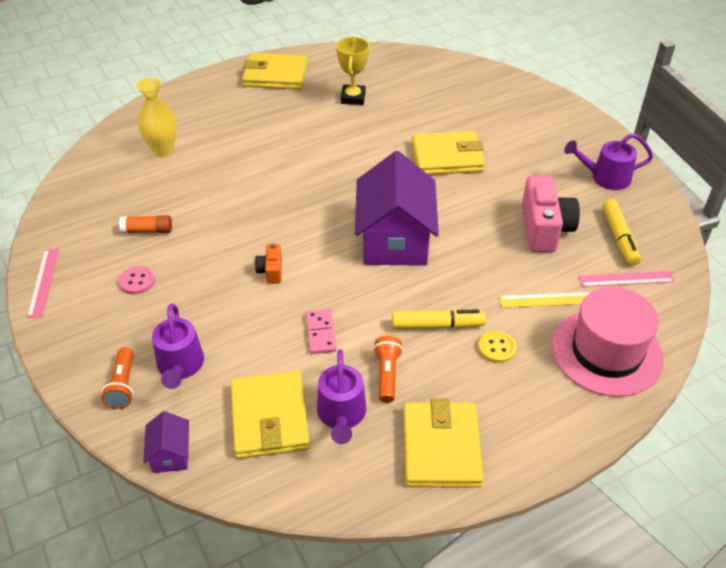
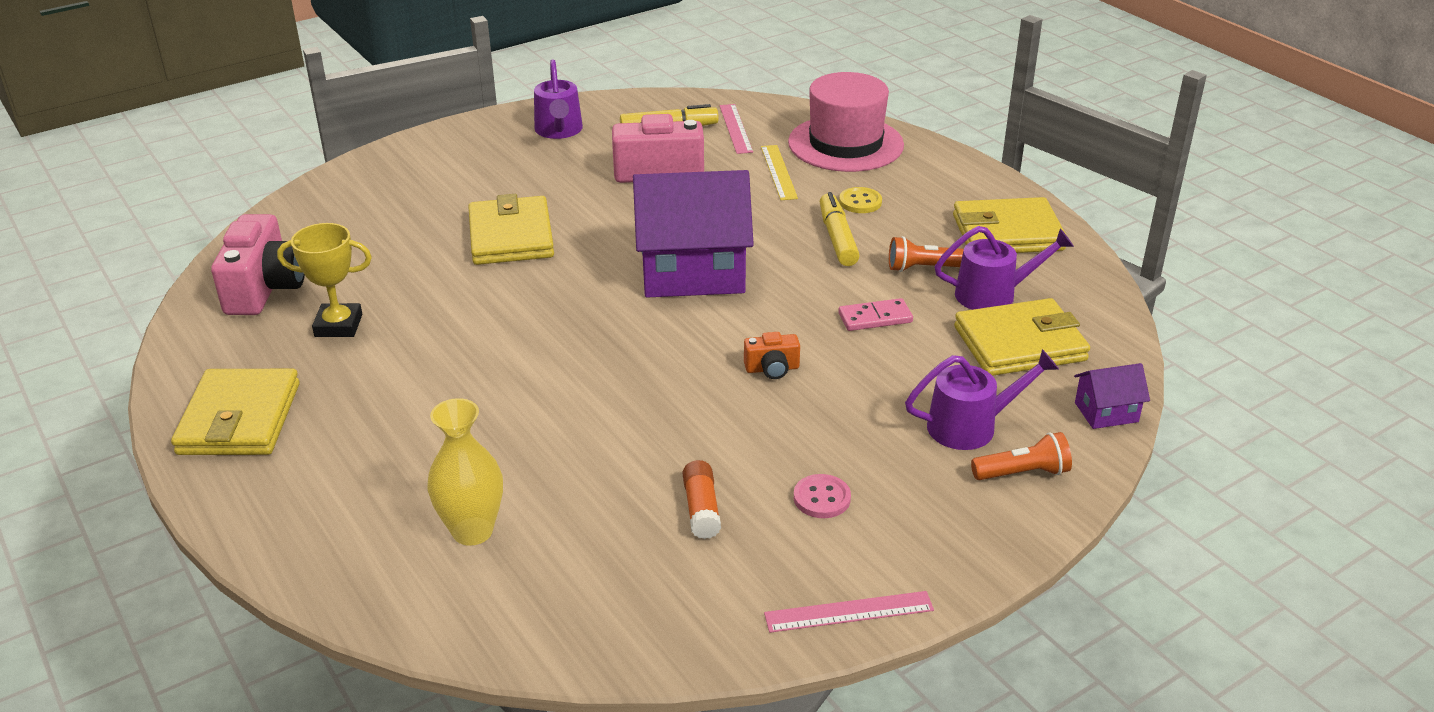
camera: 95 degrees left, 10 degrees down
(394, 71) = (265, 288): none -> pink camera

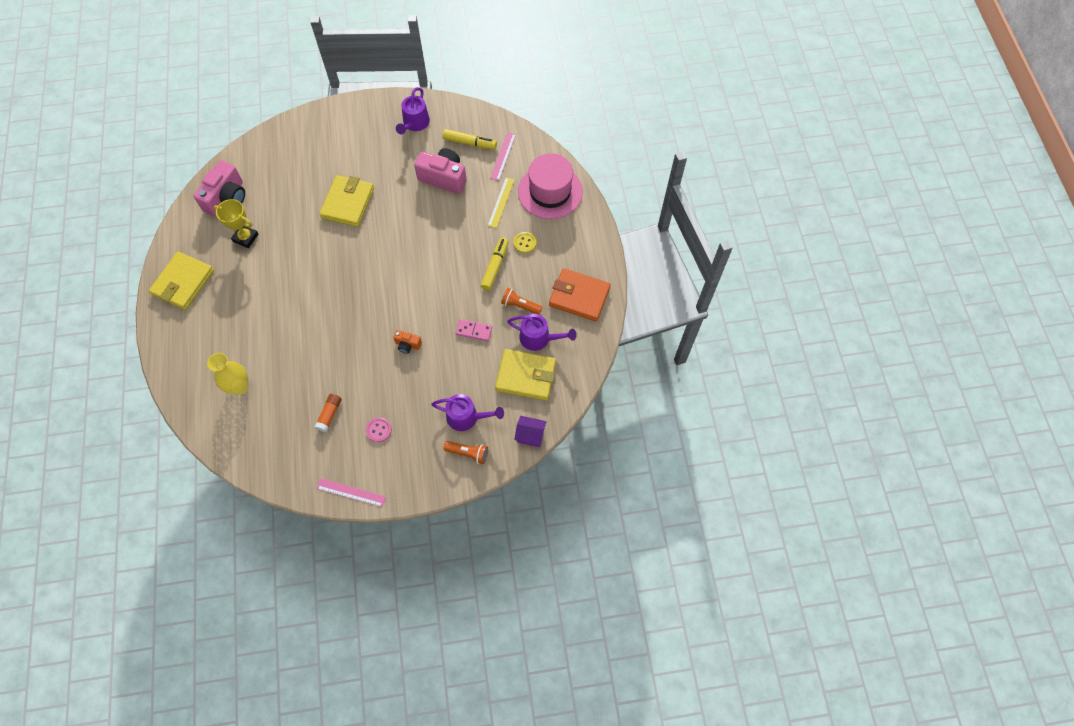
camera: 25 degrees right, 30 degrees up
(692, 272) = (413, 263): purple house -> none
(1007, 233) = (579, 296): yellow wallet -> orange wallet

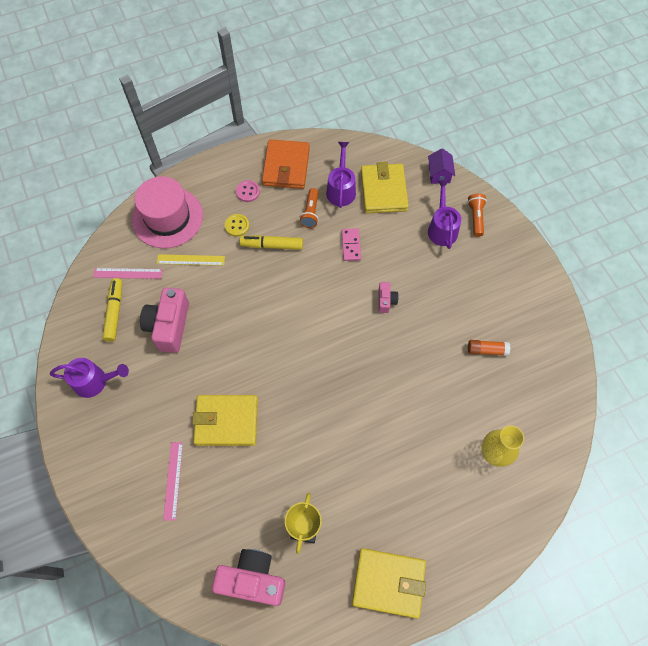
camera: 105 degrees left, 0 degrees up
(351, 492) = (553, 304): pink ruler -> pink ruler (173, 480)
(379, 430) = (484, 299): pink button -> pink button (248, 192)
(407, 345) = (386, 301): orange camera -> pink camera

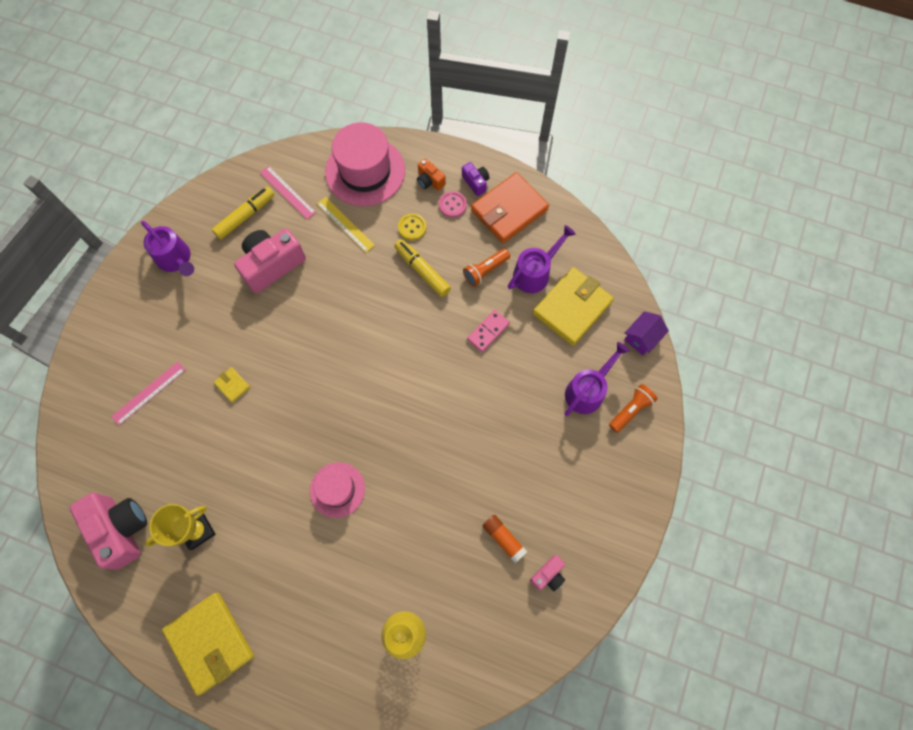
camera: 45 degrees right, 5 degrees up
(217, 189) = (430, 181): none -> orange camera
(226, 421) = (232, 385): yellow wallet -> yellow wallet, size x0.43
(247, 167) = (476, 182): none -> purple camera
(364, 417) = (337, 489): none -> pink hat
(386, 301) = (464, 409): pink camera -> pink camera (548, 575)

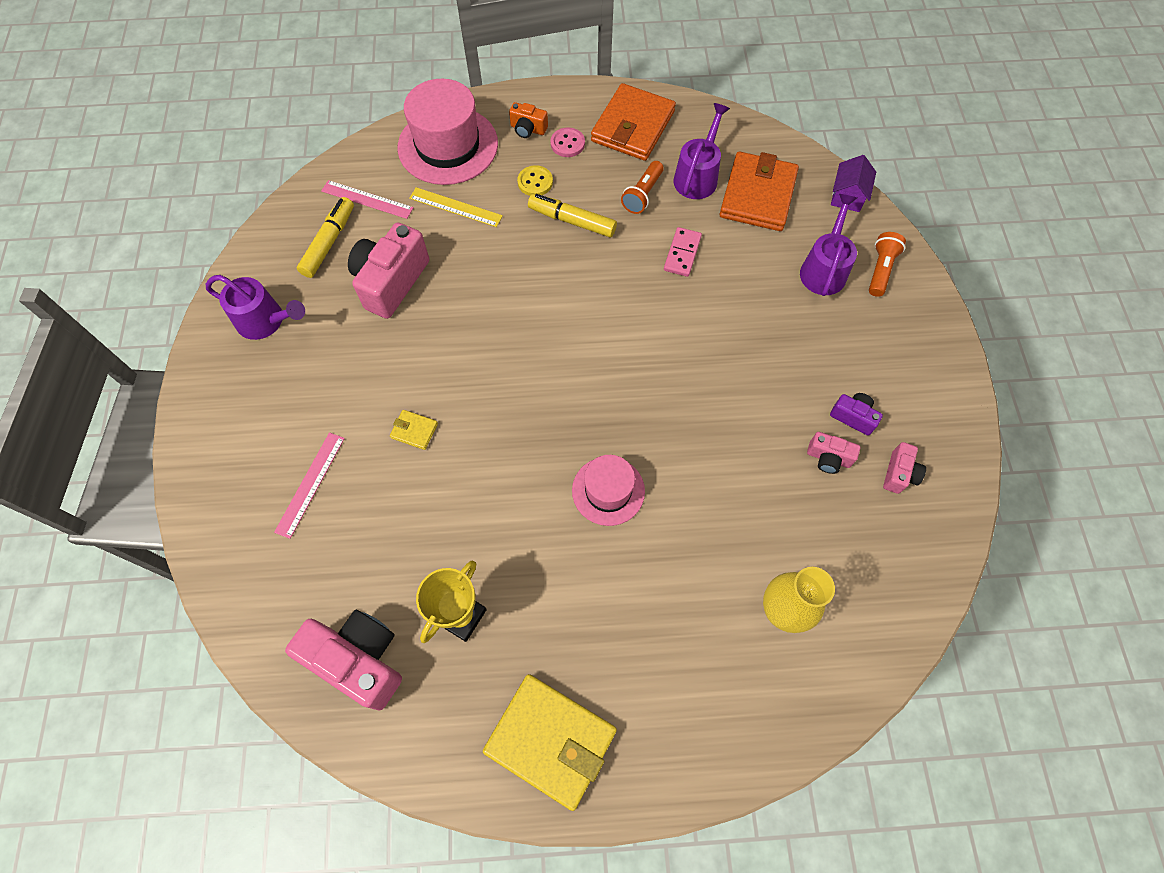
camera: 25 degrees left, 5 degrees down
(476, 182) = (580, 113): purple camera -> purple camera (853, 417)
(503, 539) = (828, 458): orange glue stick -> pink camera
(572, 308) = (757, 195): yellow wallet -> orange wallet

